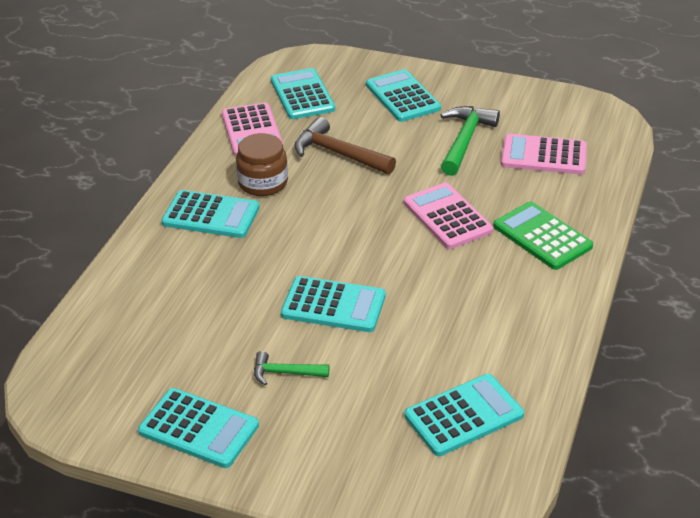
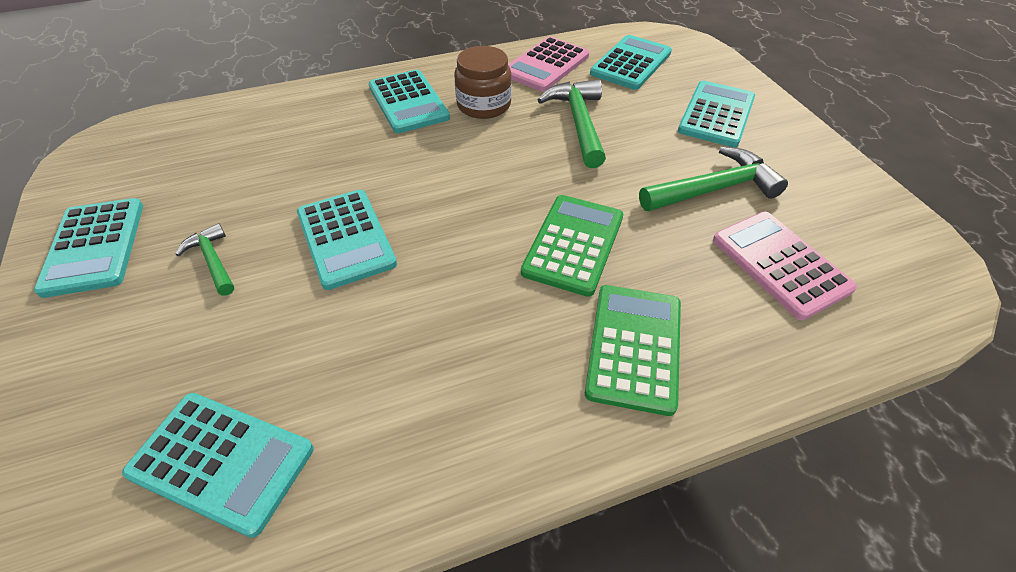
camera: 50 degrees right, 10 degrees up
(338, 154) = (578, 123): brown hammer -> green hammer
(447, 217) = (573, 244): pink calculator -> green calculator

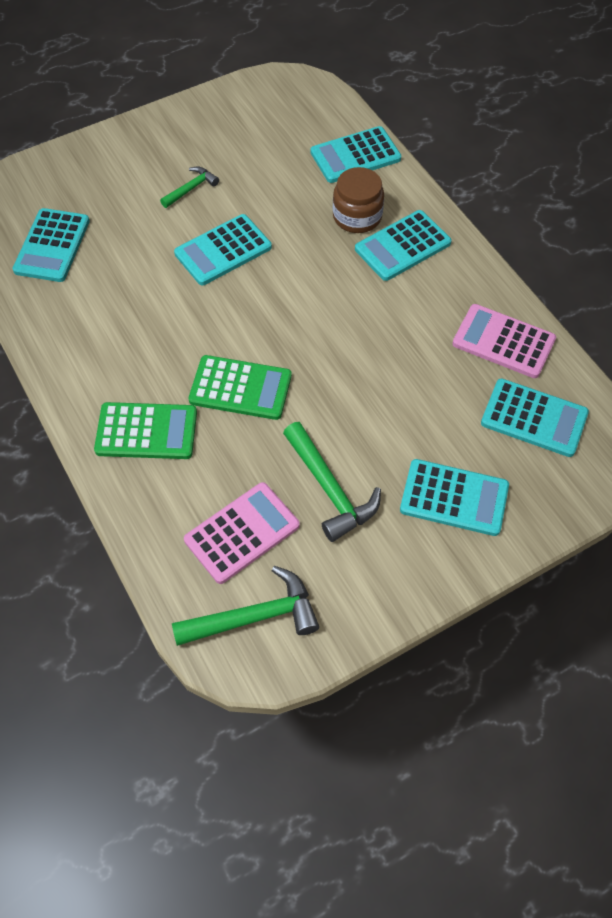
camera: 80 degrees right, 10 degrees up
(94, 247) = (194, 127): turquoise calculator -> turquoise calculator (355, 155)
(484, 105) = (414, 302): brown jar -> brown jar (357, 216)
(578, 123) = (406, 379): green hammer -> green hammer (254, 617)

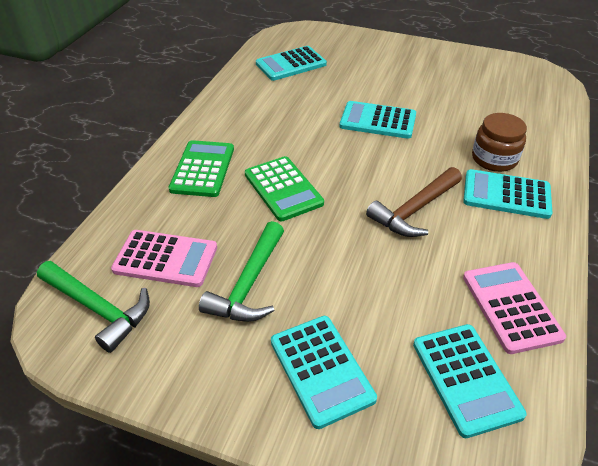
camera: 50 degrees right, 15 degrees down
(146, 431) = (203, 169): green calculator -> green calculator turned 135 degrees counterclockwise
(191, 188) = (403, 84): green hammer -> none
(355, 155) = (539, 129): turquoise calculator -> none
(359, 317) = (415, 210): none -> brown hammer

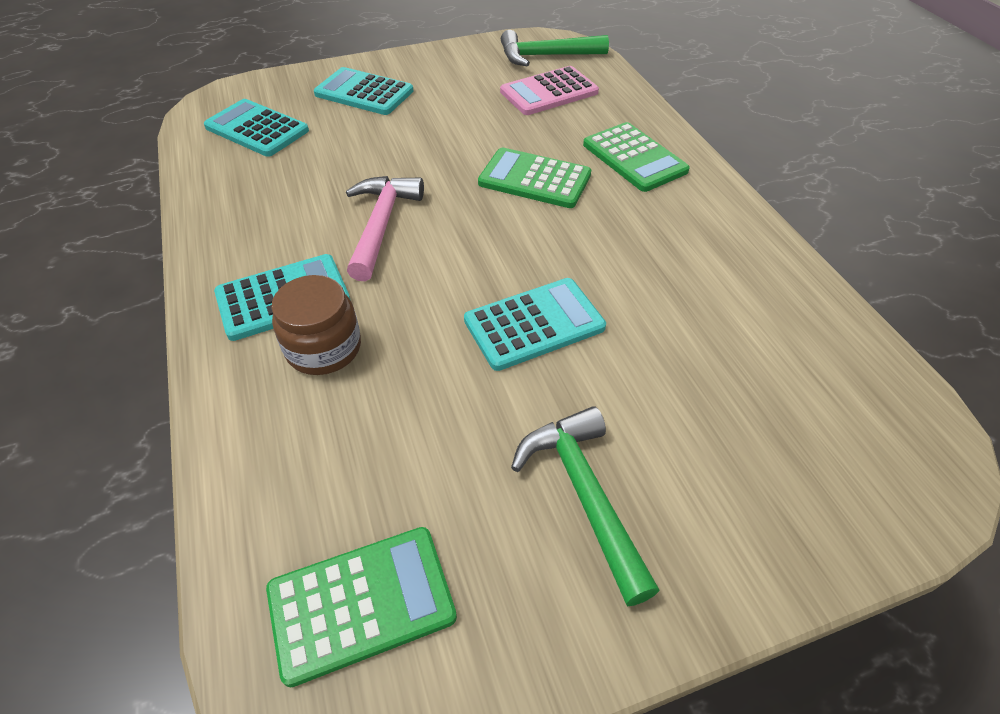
camera: 140 degrees right, 5 degrees up
(249, 284) = (467, 107): green hammer -> green hammer (584, 495)
(291, 64) = (793, 365): turquoise calculator -> none
(415, 210) = (381, 225): brown hammer -> pink hammer
(511, 307) = (236, 186): pink calculator -> none
(519, 83) = (361, 603): none -> green calculator

